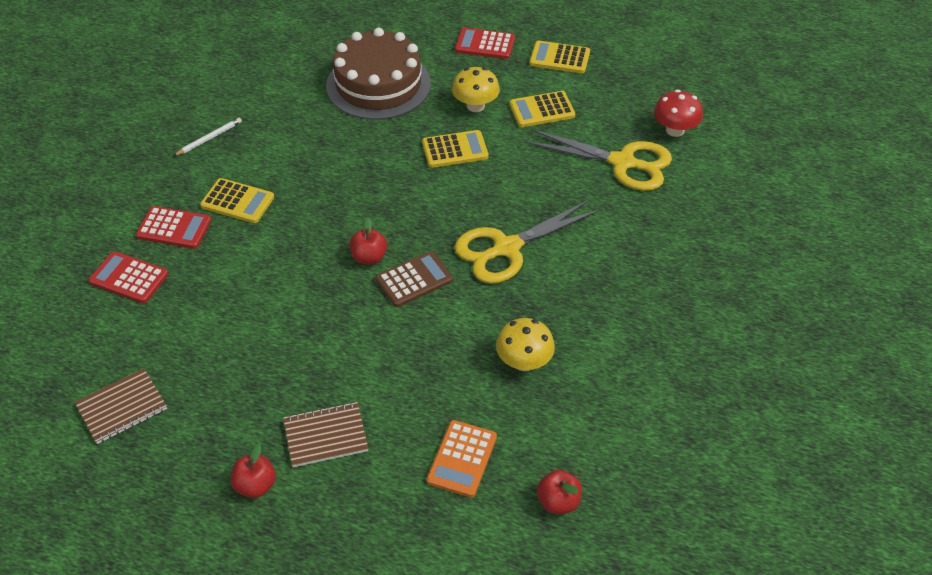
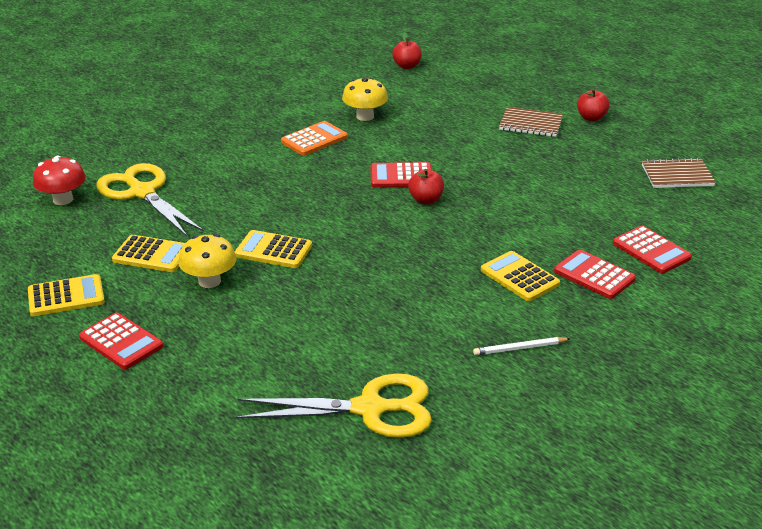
camera: 150 degrees left, 15 degrees down
(378, 84) = (286, 340): brown cake -> none
(414, 279) = (401, 176): brown calculator -> red calculator
(462, 459) = (448, 93): orange calculator -> orange calculator (314, 139)
(507, 248) = (308, 172): yellow scissors -> yellow scissors (370, 409)
(559, 58) = (66, 296): yellow calculator -> yellow calculator turned 60 degrees counterclockwise

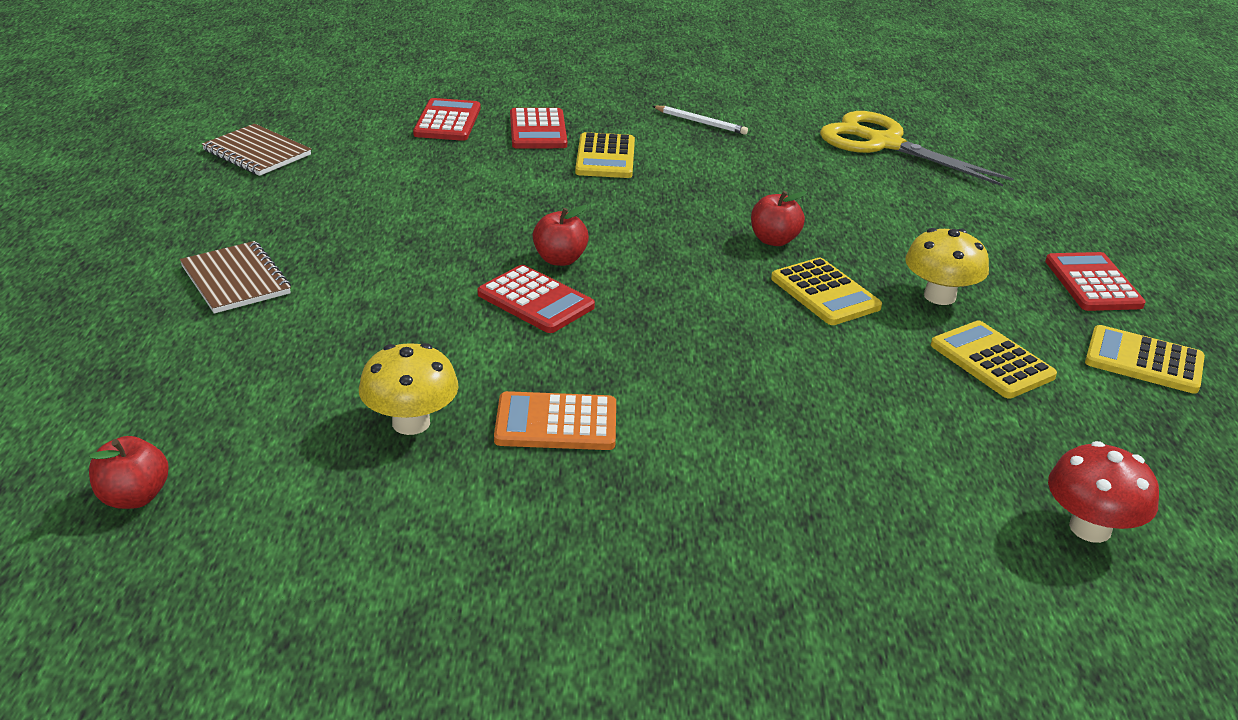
camera: 140 degrees left, 0 degrees up
(142, 192) = (938, 470): yellow scissors -> none
(591, 118) = (152, 248): red apple -> red apple (774, 240)

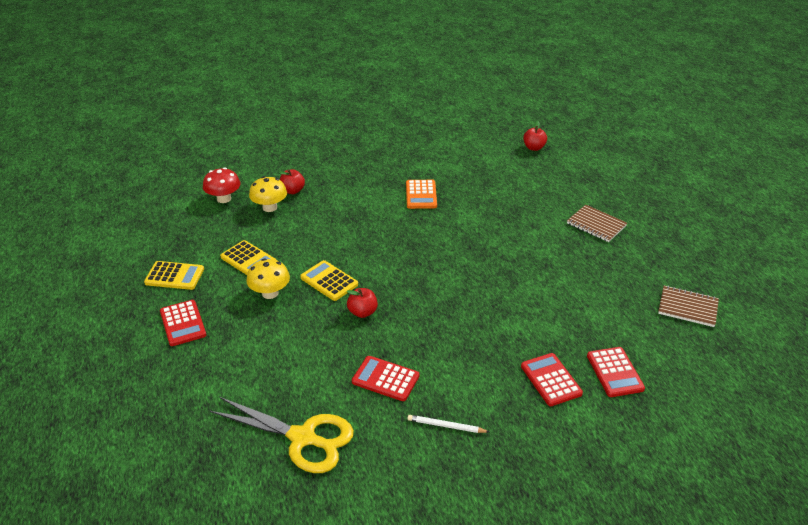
camera: 165 degrees right, 5 degrees up
(411, 423) = (471, 184): yellow mushroom -> yellow mushroom (270, 207)
(536, 300) = (462, 244): red calculator -> red calculator (385, 379)
(556, 423) = (421, 195): orange calculator -> orange calculator turned 105 degrees clockwise
(560, 259) = (466, 270): red apple -> red apple (292, 191)
(605, 157) = (490, 362): yellow calculator -> none

